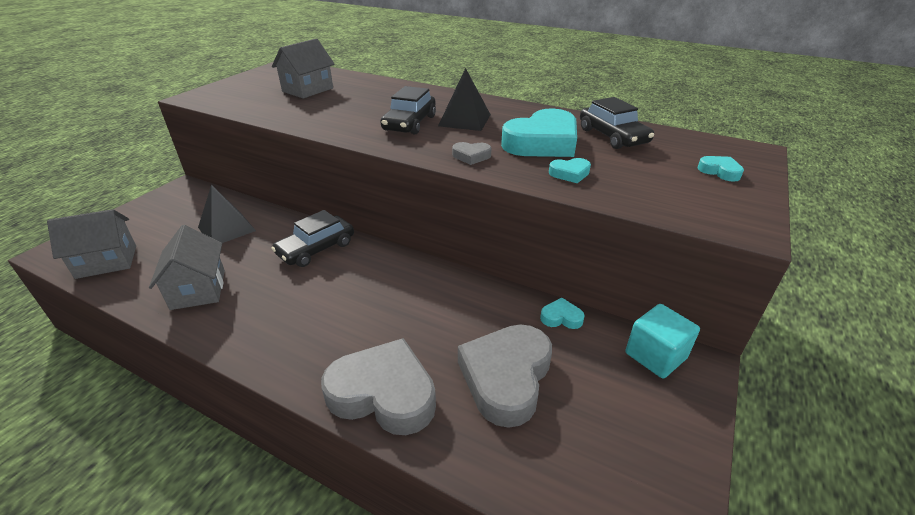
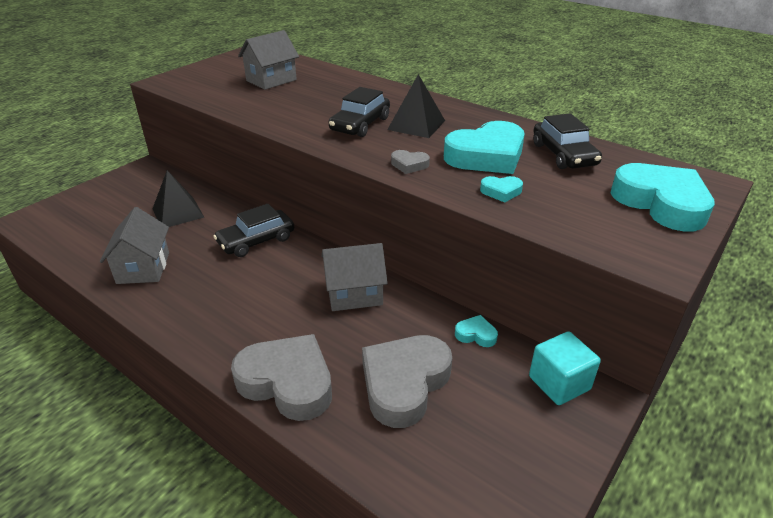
camera: 10 degrees right, 0 degrees up
(107, 261) = (68, 233): grey house -> grey house (354, 294)
(719, 171) = (661, 203): turquoise heart -> turquoise heart, size x2.29

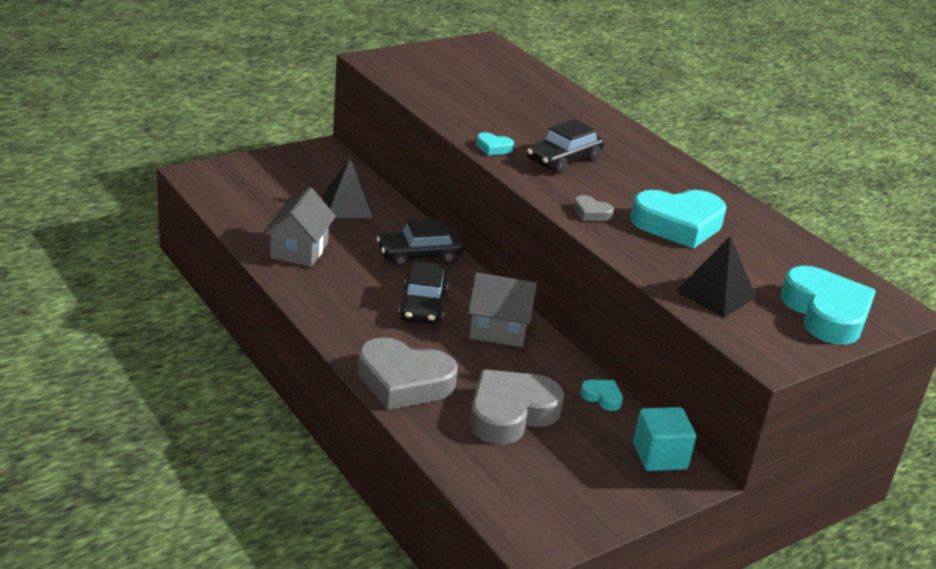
camera: 15 degrees right, 5 degrees down
(271, 80) = (490, 85): grey house -> none
(287, 382) = (404, 382): grey heart -> grey heart turned 150 degrees clockwise
(416, 125) = (624, 174): black pyramid -> black pyramid (715, 294)
(501, 191) = (668, 261): turquoise heart -> turquoise heart (493, 148)
(563, 155) = (763, 244): black car -> black car (423, 305)

